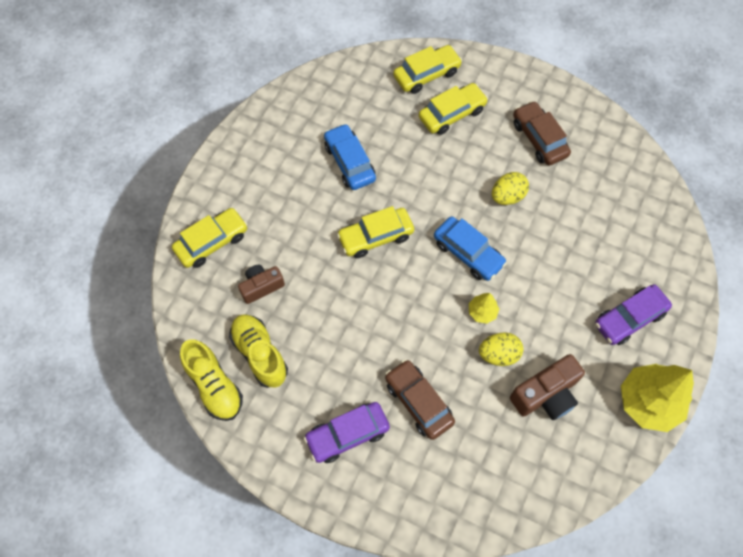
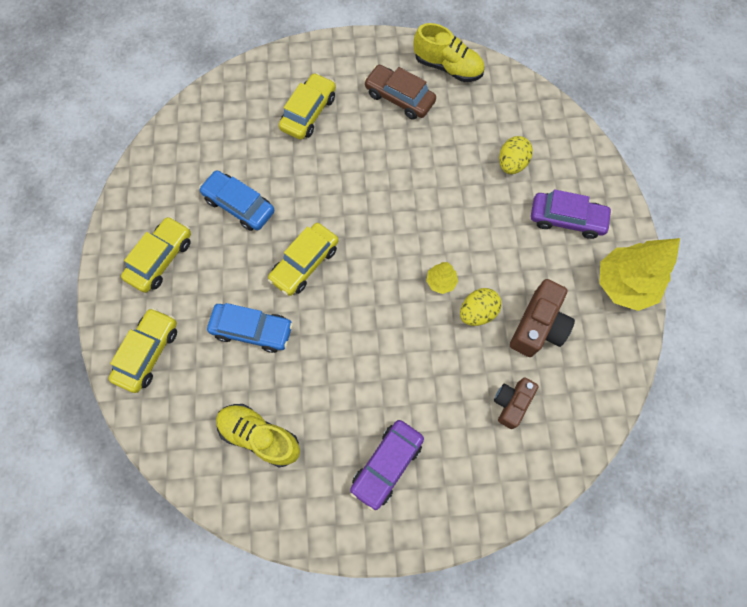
camera: 30 degrees left, 5 degrees up
(214, 386) = (233, 493): yellow shoe -> yellow shoe (448, 67)
(261, 286) = (223, 370): brown camera -> brown camera (511, 403)
(418, 402) = (433, 396): brown car -> none
(426, 74) = (264, 87): yellow car -> yellow car (161, 259)
(468, 253) = (397, 234): blue car -> blue car (252, 330)
(507, 196) = (402, 164): yellow egg -> yellow egg (511, 164)
(629, 318) = (566, 219): purple car -> purple car turned 105 degrees counterclockwise

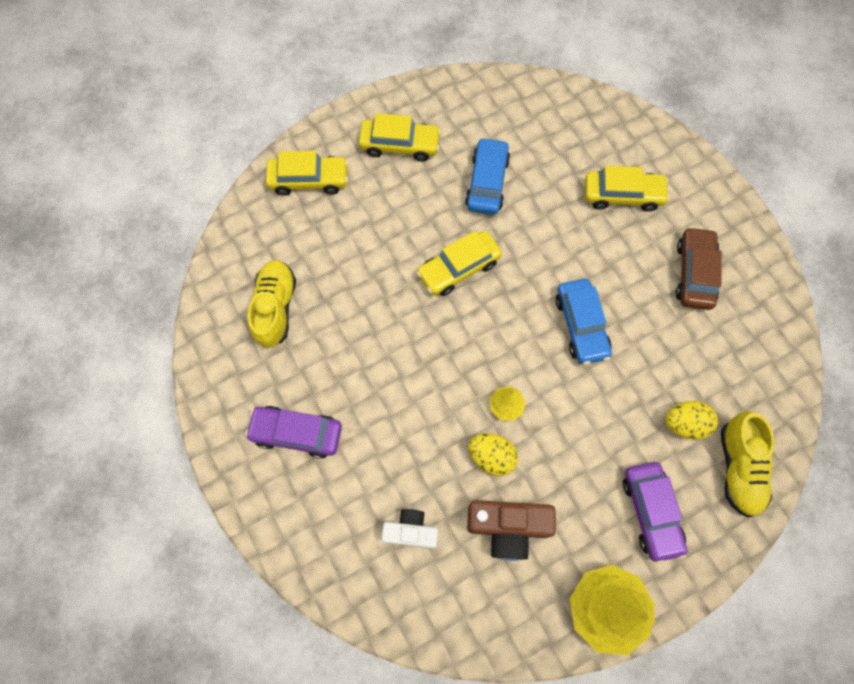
camera: 65 degrees right, 0 degrees up
(252, 330) = (370, 254): blue car -> blue car (581, 325)
(304, 263) = (458, 268): yellow car -> yellow car turned 45 degrees counterclockwise
(448, 67) = (764, 306): yellow shoe -> yellow shoe (738, 468)
(511, 403) = (410, 531): brown camera -> white camera

